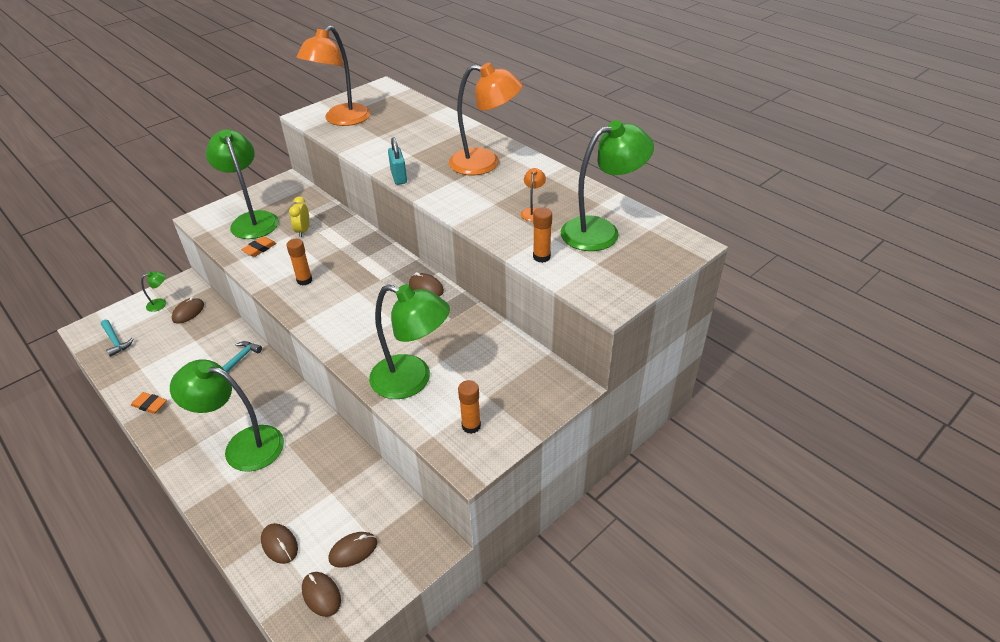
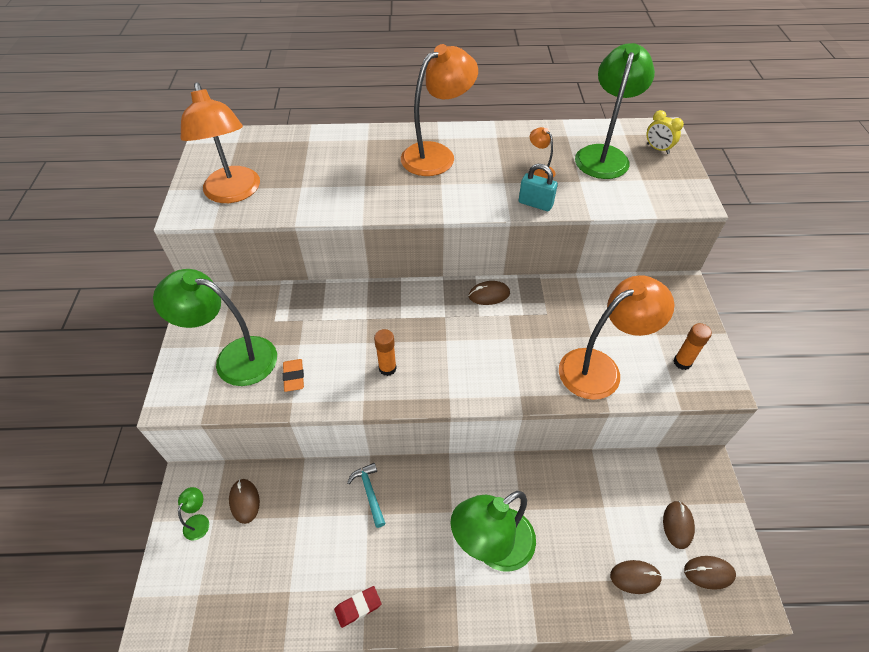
camera: 50 degrees left, 10 degrees up
(115, 341) = (214, 598): turquoise hammer -> none
(149, 405) = (358, 607): orange eraser -> red eraser
(303, 231) = (305, 329): yellow clock -> yellow clock (657, 149)
(399, 177) = (393, 211): turquoise padlock -> turquoise padlock (535, 204)
(412, 380) = (600, 368): green lamp -> orange lamp
(541, 257) = (606, 200): orange glue stick -> none

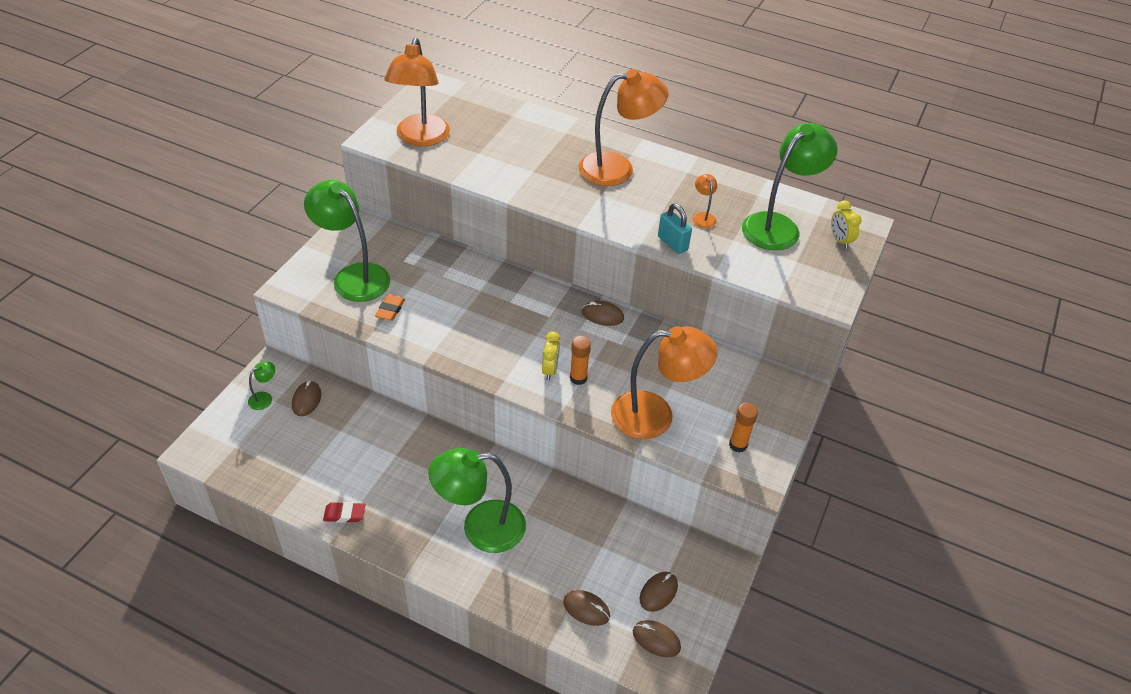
camera: 25 degrees right, 5 degrees down
(369, 492) = (408, 440): turquoise hammer -> none
(387, 368) = (469, 336): orange glue stick -> orange glue stick (578, 378)
(482, 368) = (550, 370): none -> yellow clock

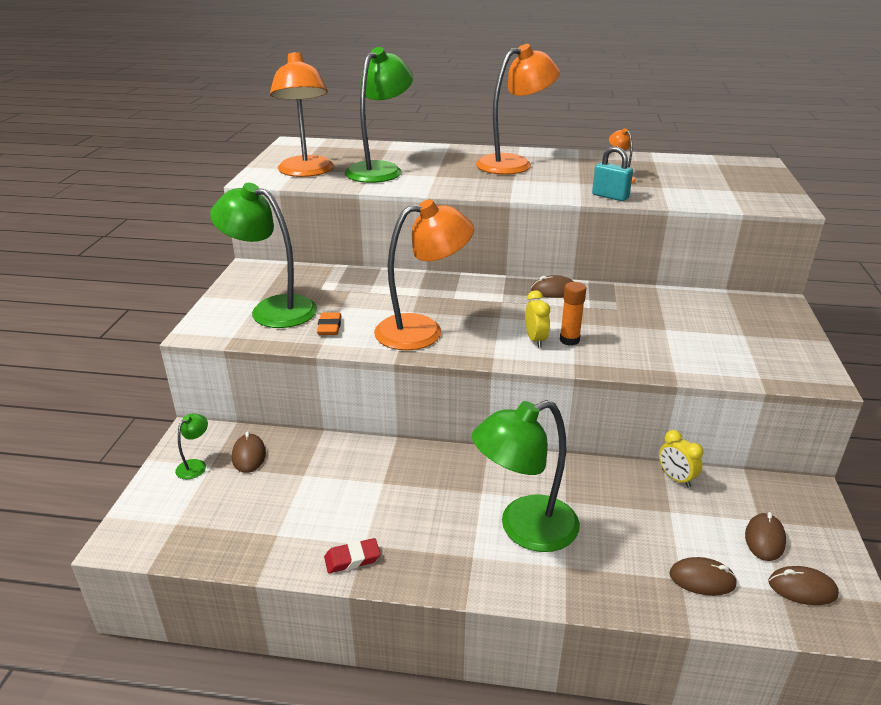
camera: 15 degrees left, 15 degrees down
(655, 415) = (672, 352): orange lamp -> orange lamp (422, 330)
(738, 445) = (771, 357): orange glue stick -> none
(778, 226) = (691, 174): green lamp -> green lamp (380, 169)
(840, 240) = (752, 174): yellow clock -> yellow clock (675, 478)

